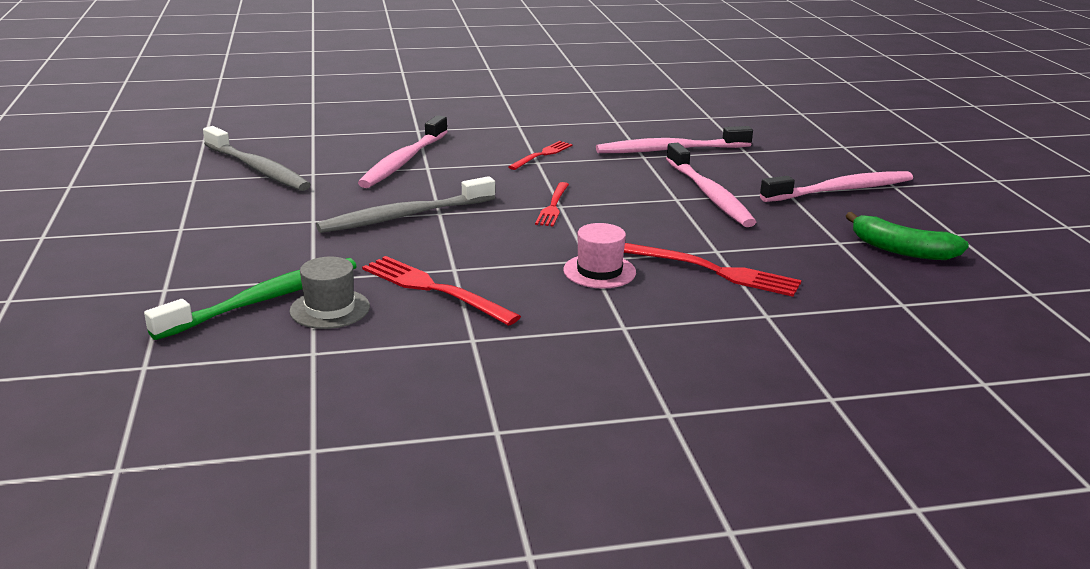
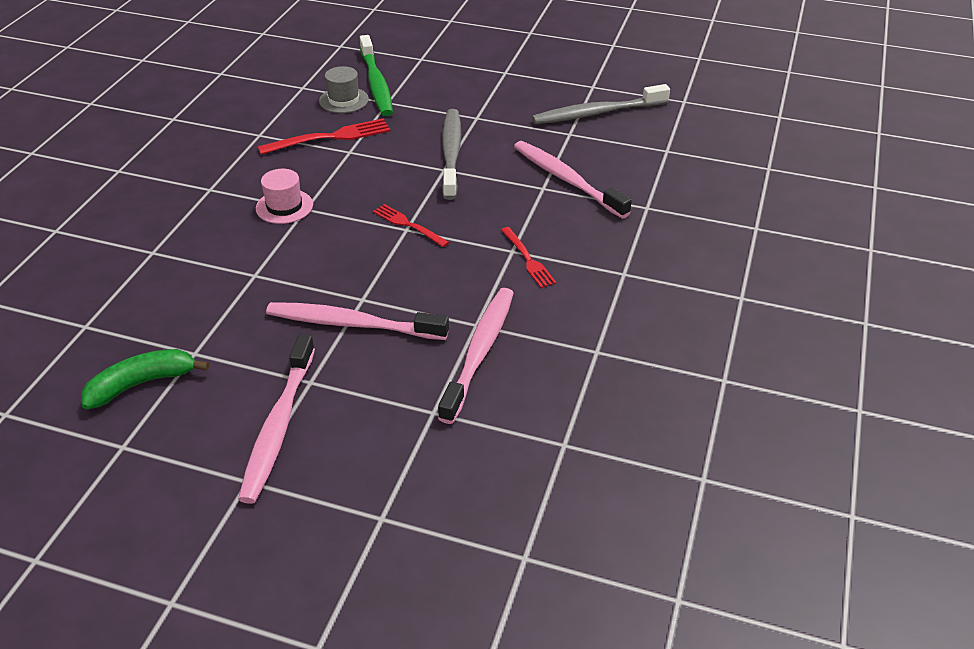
camera: 120 degrees right, 15 degrees up
(716, 271) = (227, 259): red fork -> none

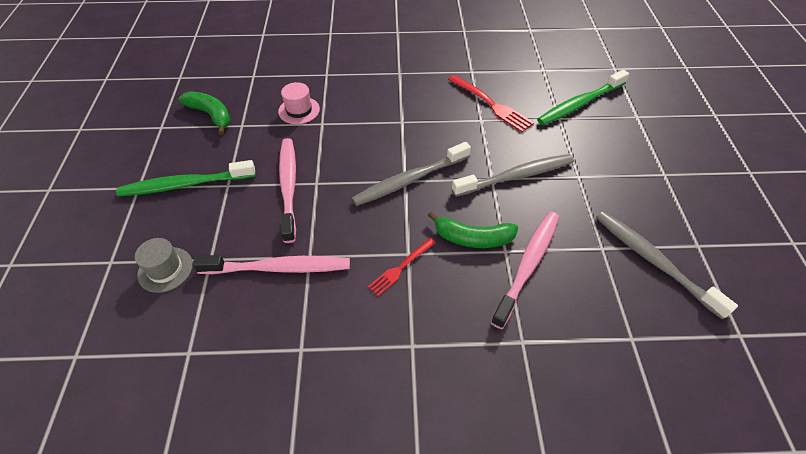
camera: 70 degrees right, 10 degrees up
(278, 426) = (185, 184): pink toothbrush -> green toothbrush
(284, 206) = (398, 111): pink hat -> pink hat (299, 110)
(344, 100) = (543, 95): grey hat -> grey hat (165, 269)
(408, 225) = (410, 180): red fork -> grey toothbrush
(516, 203) = (473, 238): none -> green banana

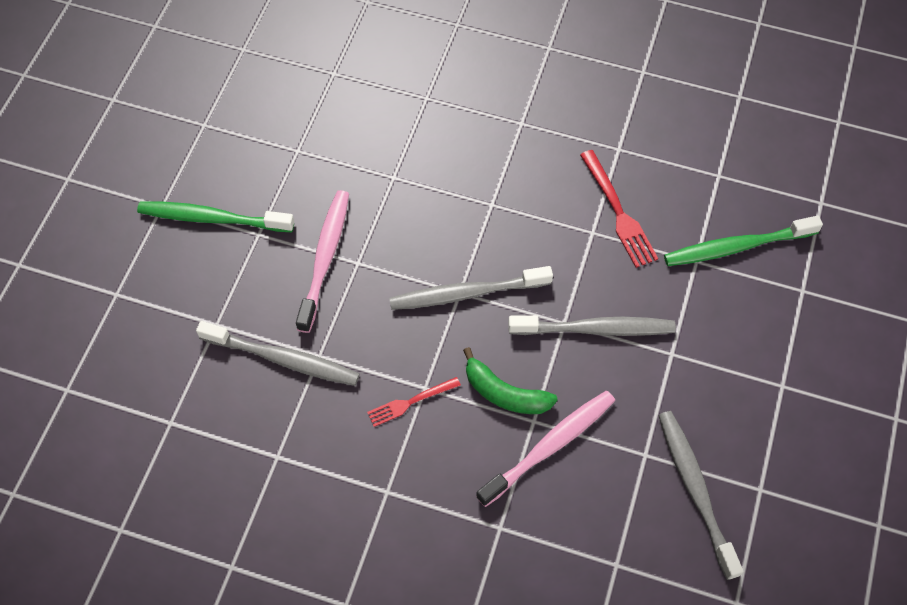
camera: 20 degrees right, 10 degrees up
(165, 269) = (168, 322): grey hat -> none
(211, 115) = (266, 123): green banana -> none
(279, 268) = (283, 359): pink toothbrush -> grey toothbrush
(299, 110) = (372, 148): pink hat -> none

